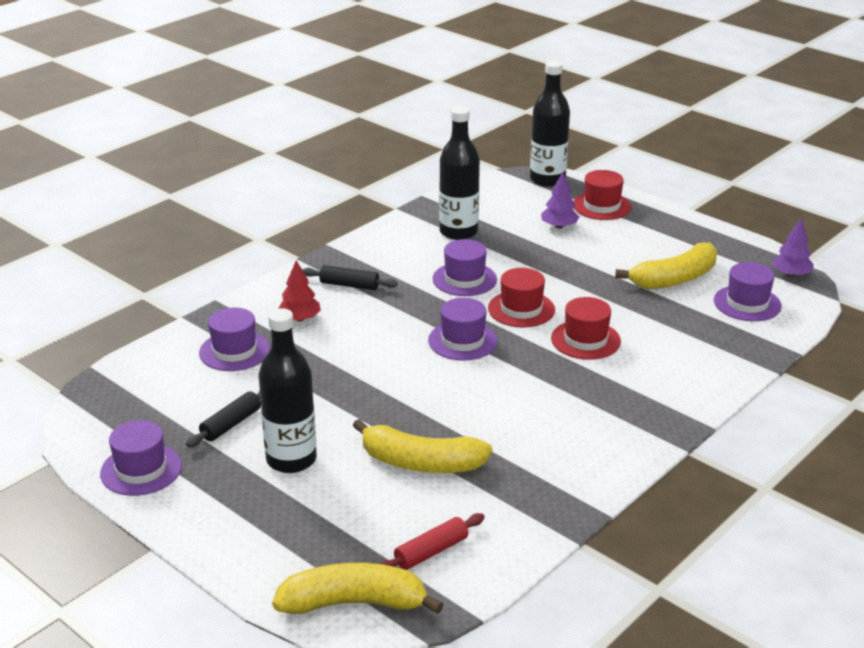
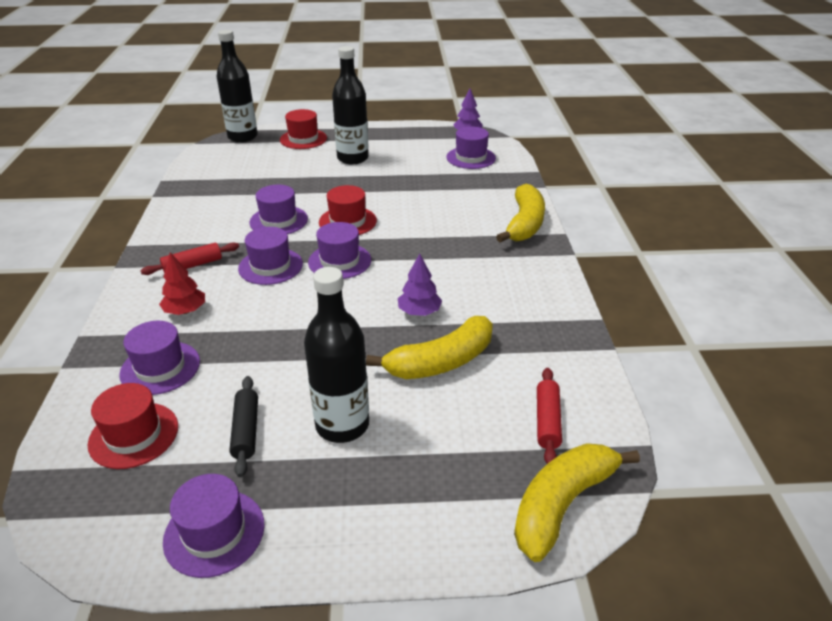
camera: 45 degrees left, 5 degrees up
(349, 285) = (193, 265): black rolling pin -> red rolling pin
(403, 316) = (270, 266): none -> purple hat
(458, 232) = (227, 192): black bottle -> black bottle (352, 158)
(559, 226) = (294, 161): purple tree -> purple tree (419, 312)
(585, 340) = (417, 220): red hat -> red hat (134, 435)
(674, 279) = (411, 162): yellow banana -> yellow banana (524, 224)

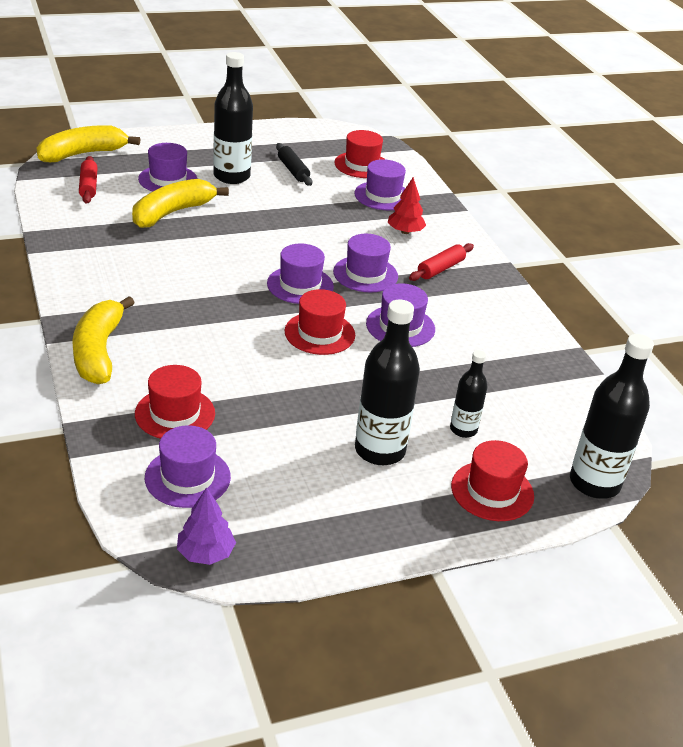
camera: 160 degrees right, 0 degrees up
(214, 532) = (278, 136): purple hat -> purple hat (168, 179)
(293, 162) = (463, 429): none -> black bottle
(419, 312) = (201, 245): purple tree -> none
(473, 185) = (175, 414): none -> red hat
(562, 504) = (83, 154): yellow banana -> yellow banana turned 150 degrees counterclockwise

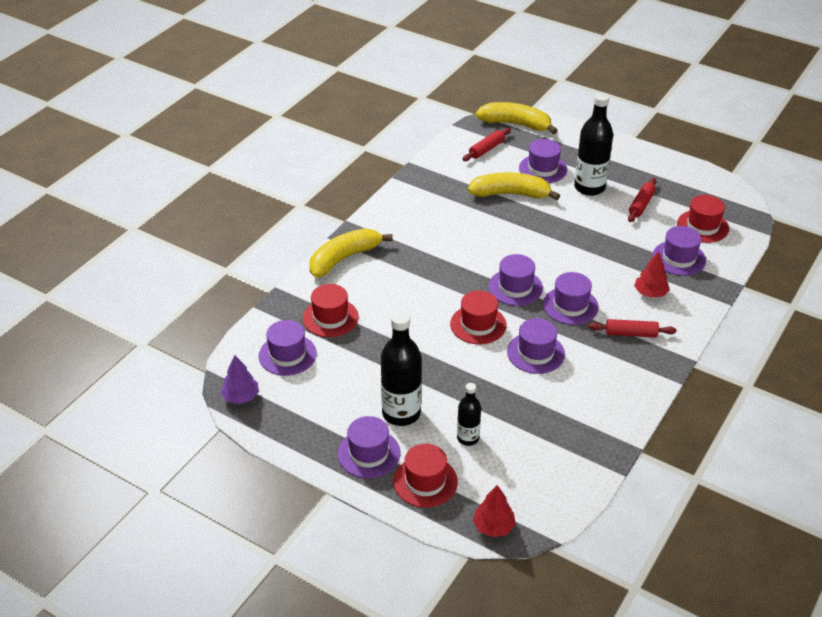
camera: 55 degrees right, 5 degrees up
(293, 170) = (641, 205): black rolling pin -> red rolling pin
(411, 506) = (368, 453): none -> purple hat
(594, 483) = (493, 526): black bottle -> red tree

